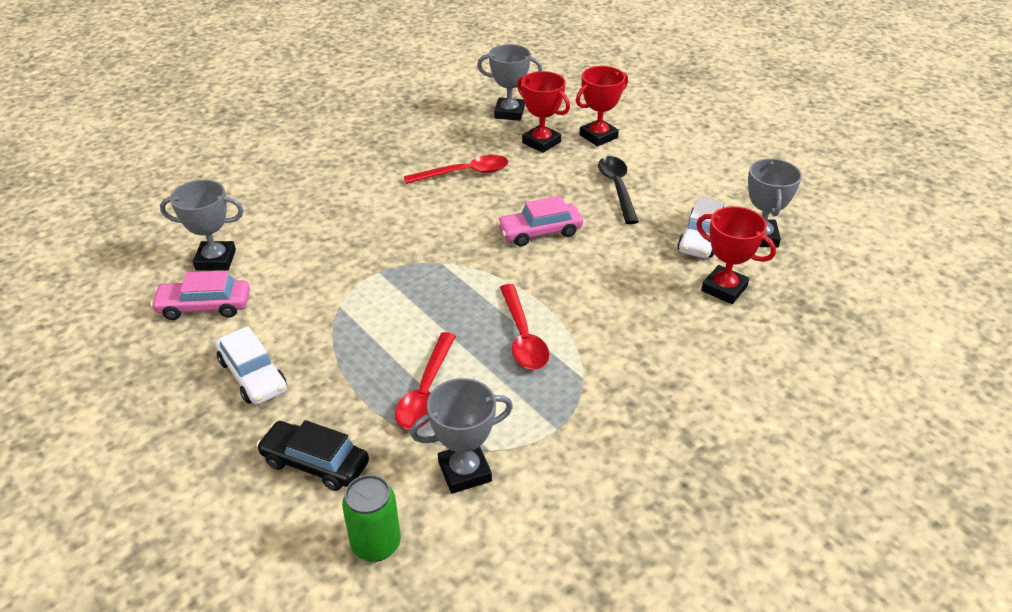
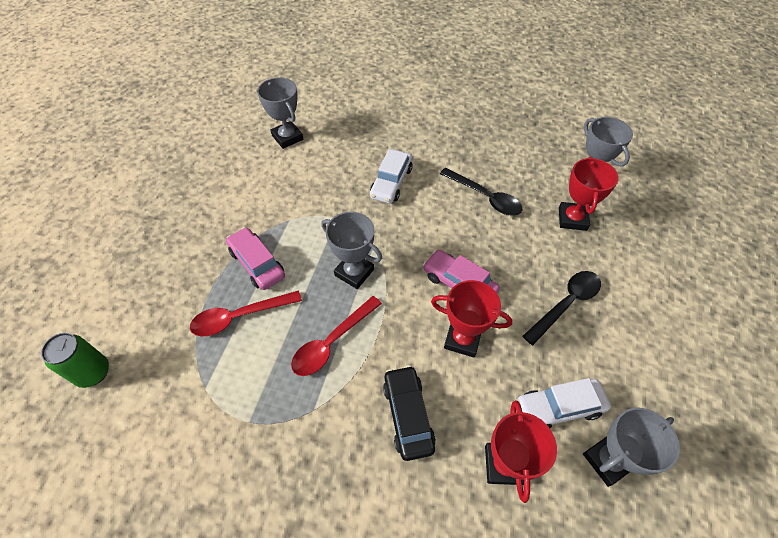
camera: 55 degrees right, 15 degrees up
(204, 306) = (244, 160): pink car -> pink car (257, 263)
(253, 375) = (201, 220): white car -> white car (391, 182)
(315, 463) = (145, 297): black car -> black car (408, 415)
(464, 173) = (485, 197): red spoon -> black spoon
(464, 471) = (177, 385): grey trophy -> grey trophy (354, 272)
(598, 136) = (623, 251): red trophy -> red trophy (462, 339)

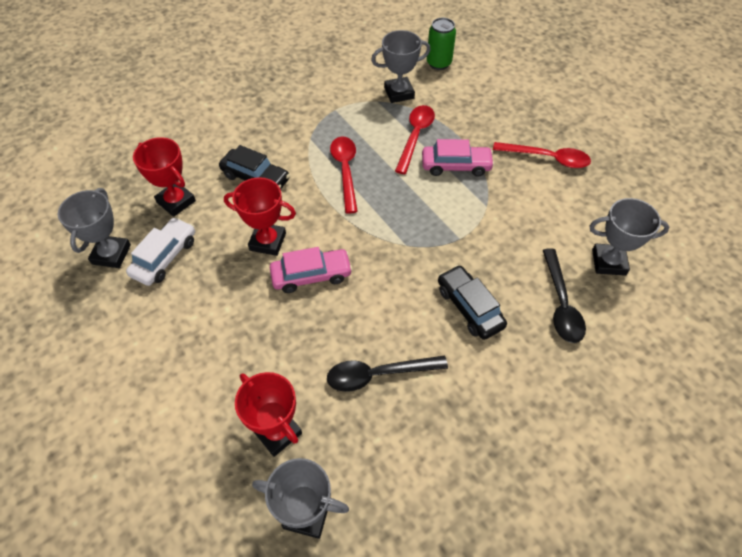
camera: 130 degrees right, 0 degrees up
(200, 210) = (547, 158): none -> red spoon
(354, 272) = (391, 216): grey trophy -> grey trophy (399, 93)
(391, 182) = (469, 307): white car -> black car
(462, 339) = (267, 241): red trophy -> red trophy turned 45 degrees clockwise
(566, 304) = (215, 334): black spoon -> black spoon (561, 303)

